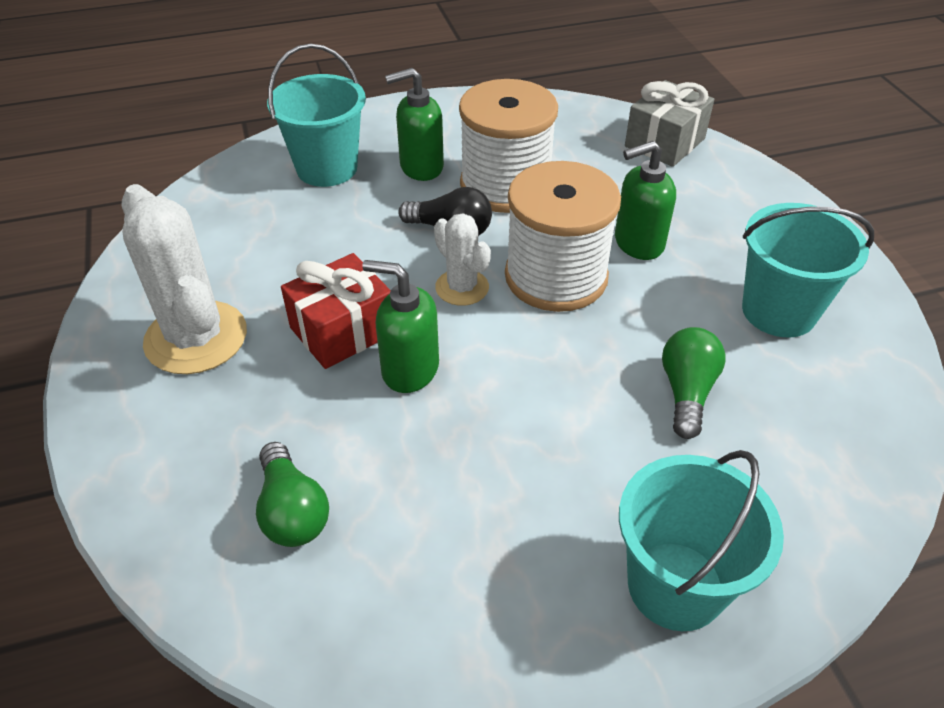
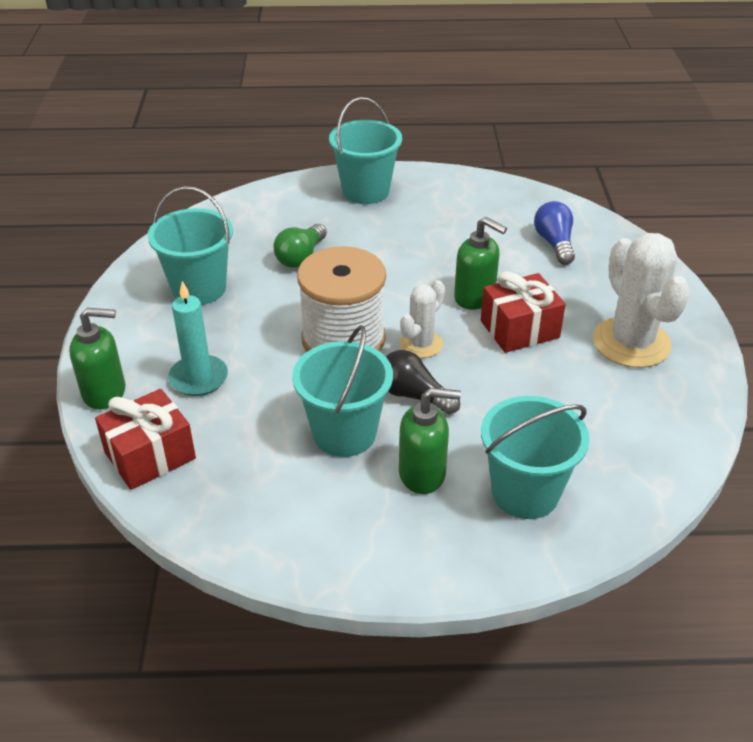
camera: 165 degrees left, 5 degrees down
(292, 511) = (554, 243): green light bulb -> blue light bulb
(462, 287) = (421, 344): white cactus -> white cactus turned 60 degrees clockwise
(505, 185) = (344, 433): white spool -> turquoise bucket
(638, 243) = (260, 354): green soap dispenser -> green soap dispenser (105, 392)
(664, 142) = (150, 455): grey gift -> red gift
(680, 208) = (198, 378): none -> turquoise candle

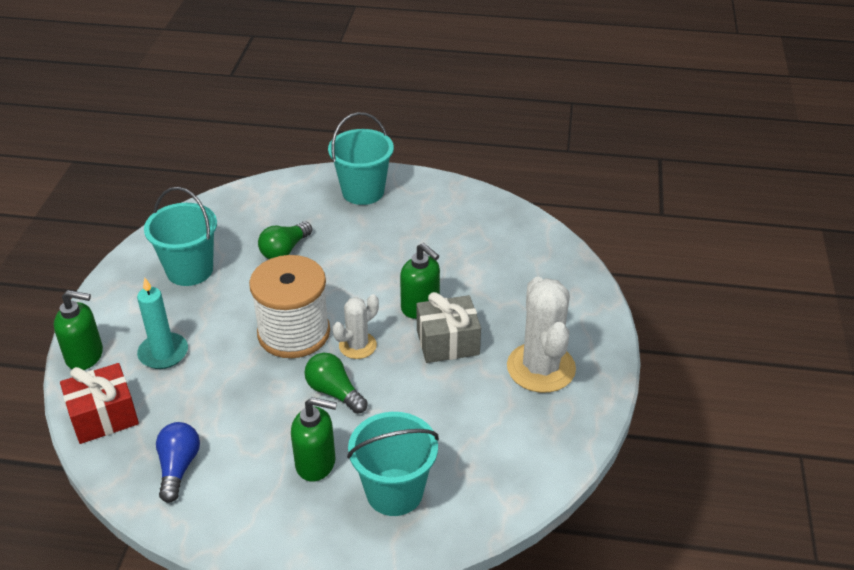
camera: 10 degrees right, 0 degrees up
(344, 433) = (265, 418): turquoise bucket -> none
(414, 395) = (334, 392): black light bulb -> green light bulb
(519, 329) = (447, 342): red gift -> grey gift
(554, 243) = (511, 263): blue light bulb -> blue light bulb (178, 467)

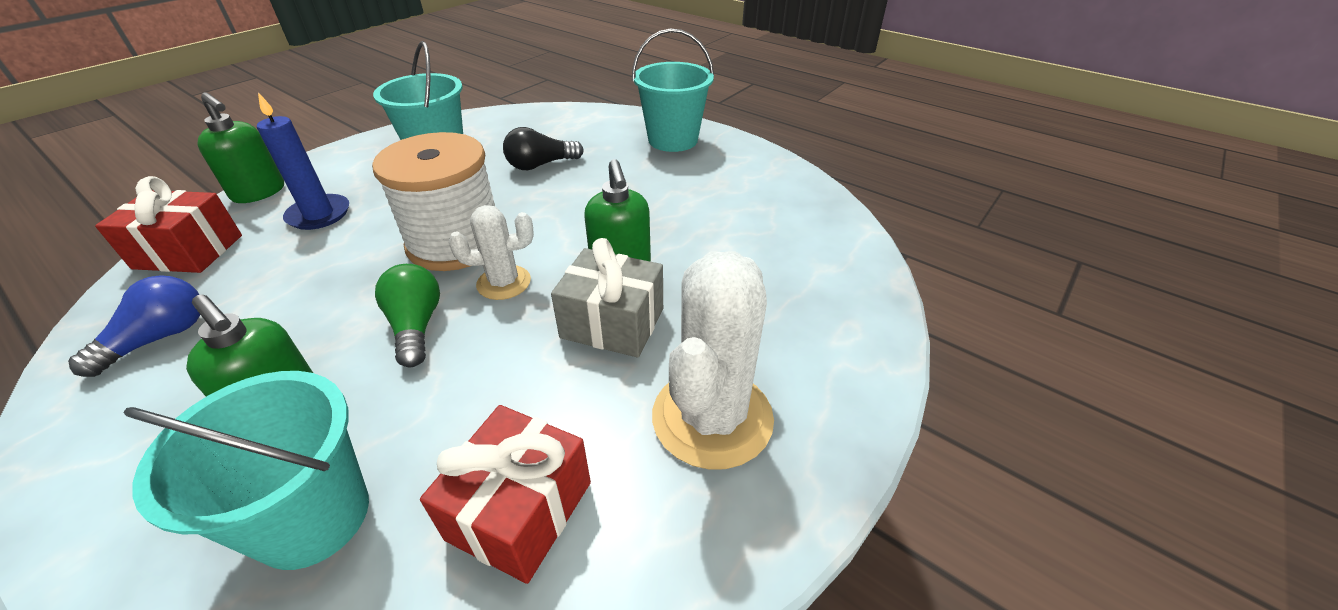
camera: 30 degrees right, 0 degrees up
(163, 353) = (319, 215): turquoise candle -> blue candle
(284, 250) = (540, 165): green light bulb -> black light bulb
(488, 445) = (520, 510): none -> red gift

